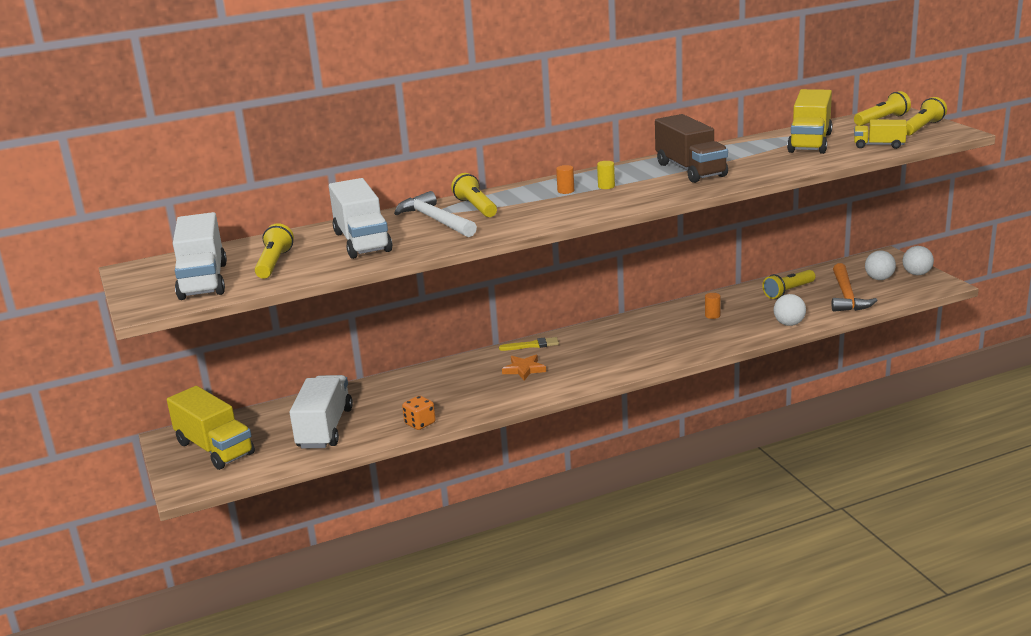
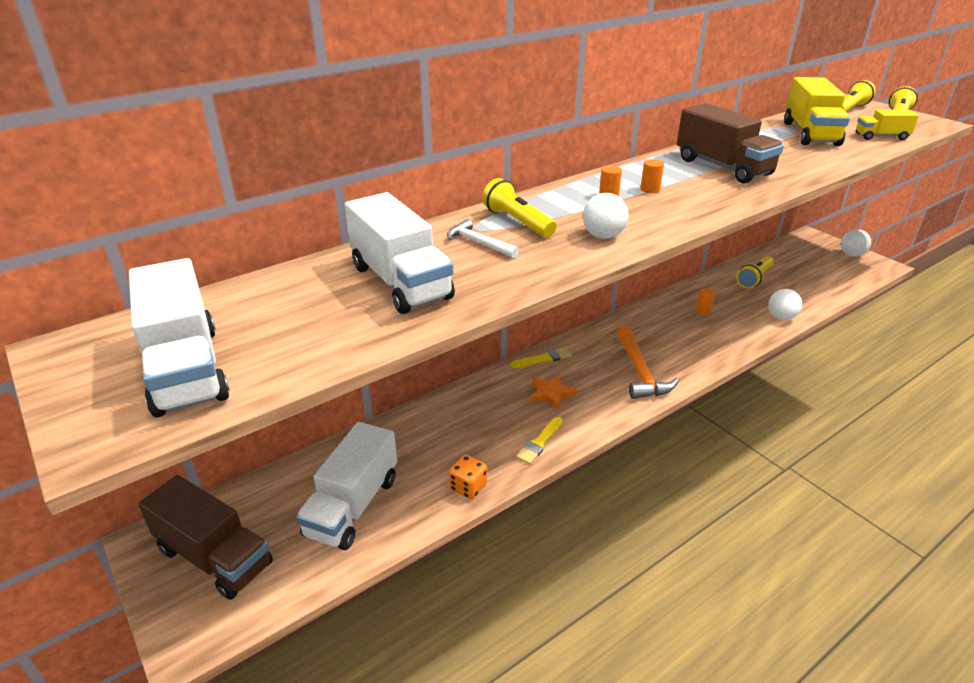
camera: 15 degrees left, 10 degrees up
(215, 448) = (214, 557): yellow truck -> brown truck
(274, 263) = (289, 328): yellow flashlight -> none
(325, 428) = (353, 506): white truck -> white truck turned 150 degrees counterclockwise
(435, 220) = (479, 243): white hammer -> white hammer, size x0.58
(494, 400) = (539, 443): none -> yellow brush
(606, 186) = (650, 189): yellow cylinder -> orange cylinder
(846, 296) = (810, 282): orange hammer -> orange hammer (639, 371)
(879, 278) = (823, 261): white ball -> white ball (603, 236)

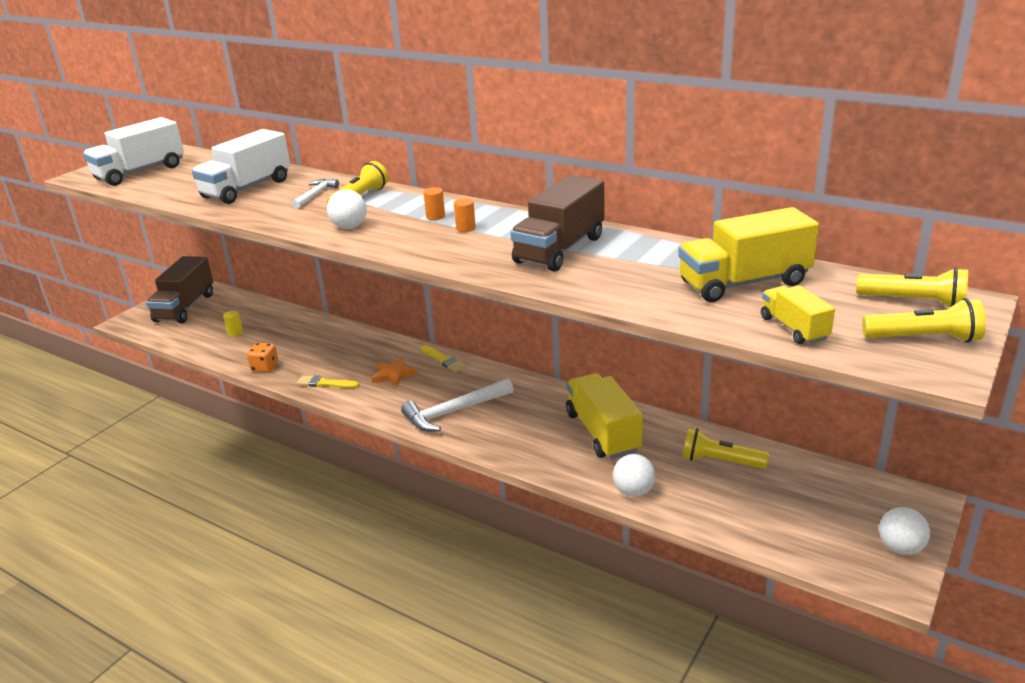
camera: 70 degrees right, 5 degrees down
(353, 506) = (235, 333): white truck -> yellow cylinder
(639, 371) = (454, 412): orange hammer -> white hammer
(703, 310) = (602, 432): orange cylinder -> yellow truck

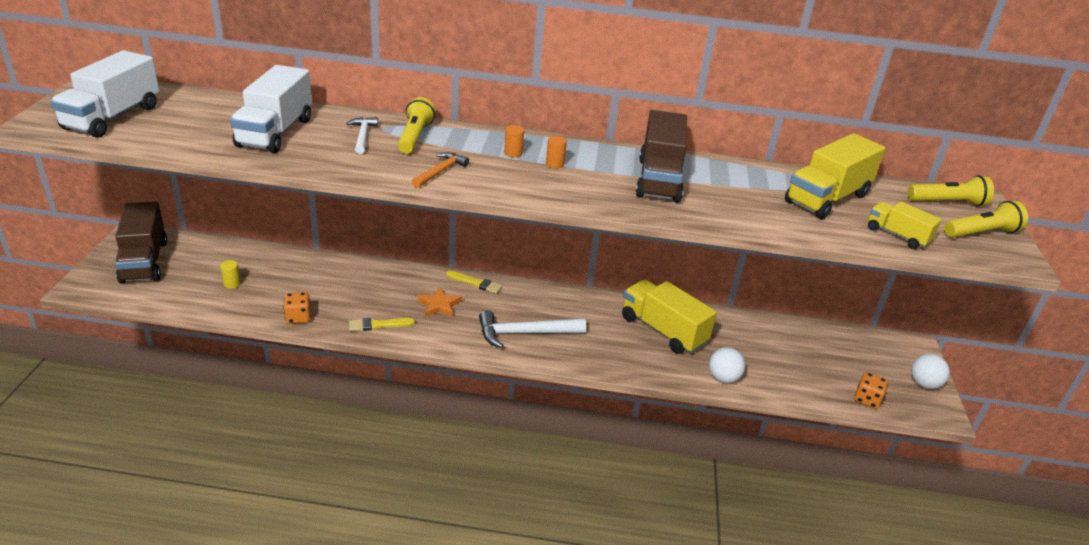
camera: 30 degrees left, 5 degrees up
(349, 227) = (440, 171): white ball -> orange hammer
(454, 412) = (525, 333): white hammer -> white hammer turned 45 degrees clockwise
(720, 461) = (766, 339): yellow flashlight -> none
(801, 549) = (867, 399): none -> orange dice

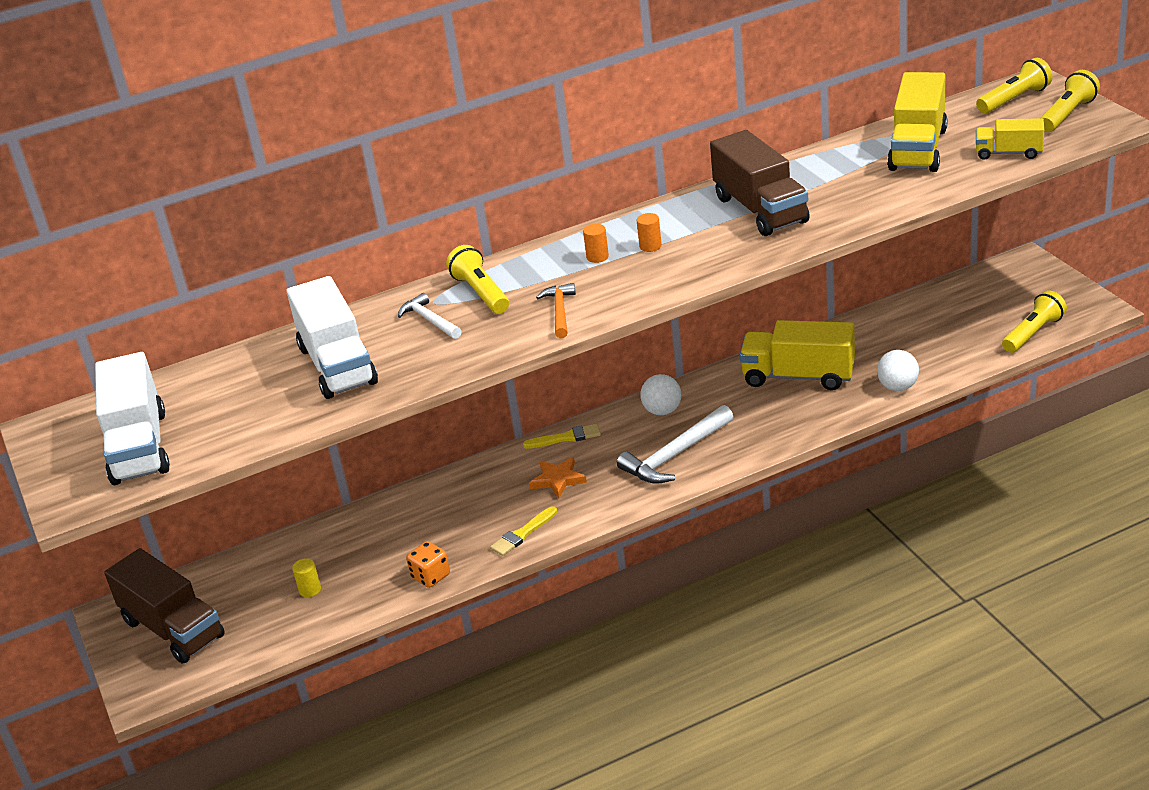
camera: 25 degrees left, 0 degrees up
(867, 399) = (1033, 333): orange dice -> yellow flashlight
(924, 384) = (1065, 292): white ball -> white ball (662, 411)

